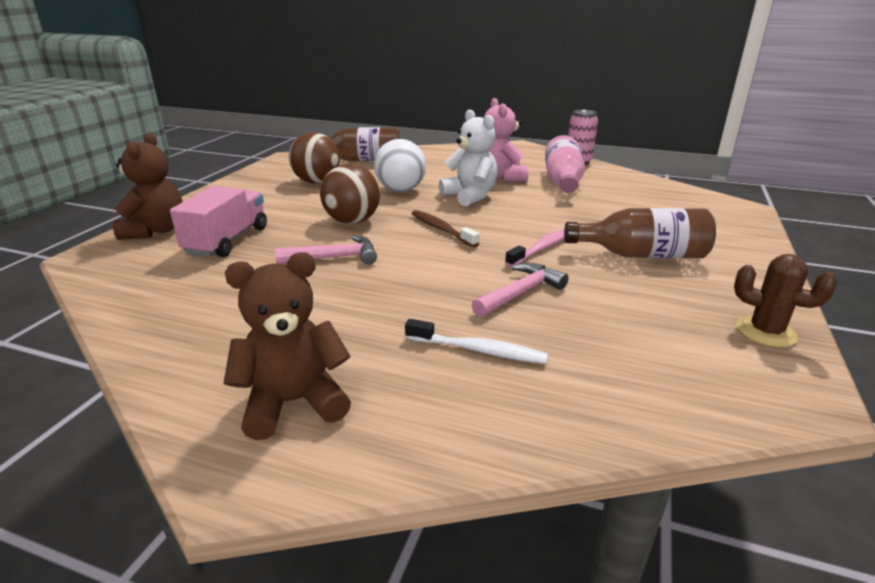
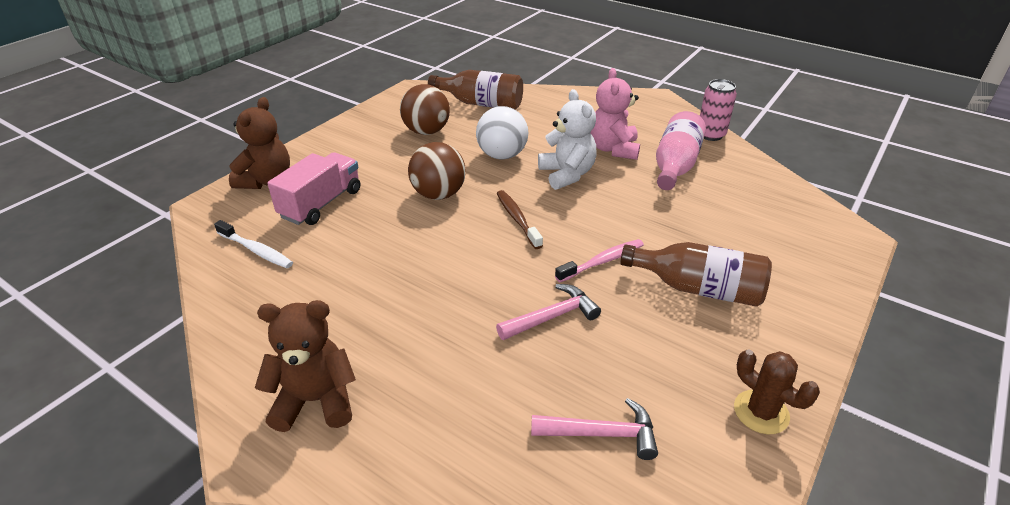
camera: 15 degrees right, 10 degrees up
(334, 258) = (405, 241): pink hammer -> pink hammer (601, 434)
(479, 350) = (482, 378): white toothbrush -> white toothbrush (256, 250)

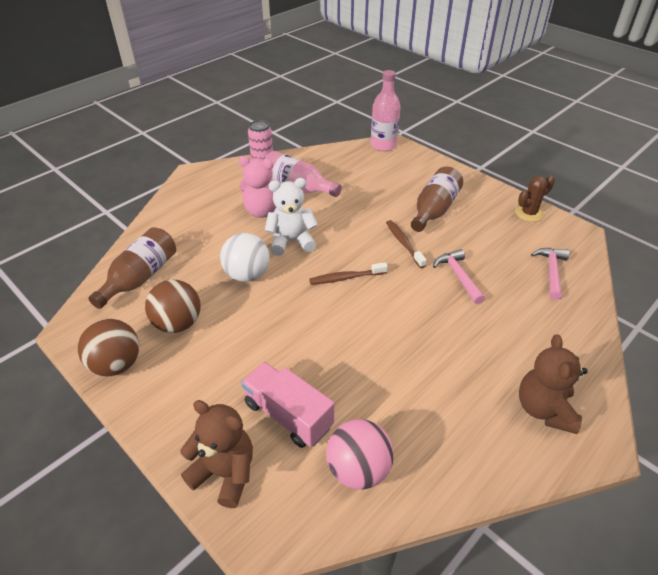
camera: 80 degrees left, 5 degrees up
(256, 250) = (358, 469): white toothbrush -> pink ball
(438, 194) = (297, 322): brown ball -> brown ball (116, 364)
(602, 261) = (404, 243): pink toothbrush -> brown toothbrush
(841, 227) = (383, 145): none -> pink bottle

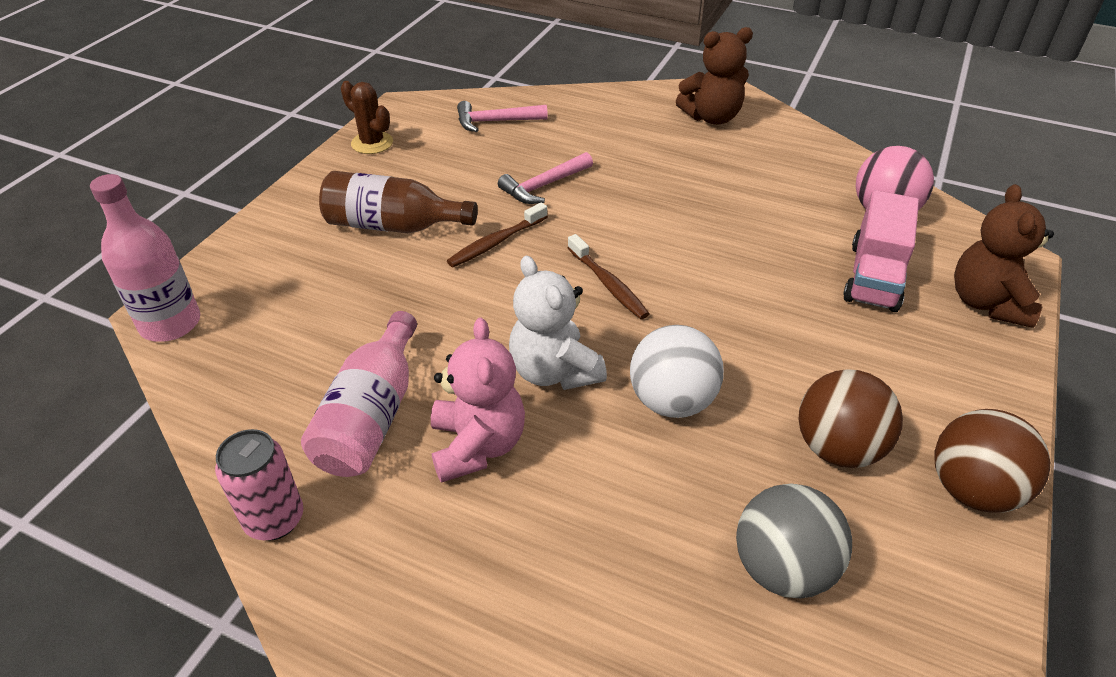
camera: 110 degrees left, 0 degrees up
(141, 277) = (782, 568): brown bottle -> grey ball

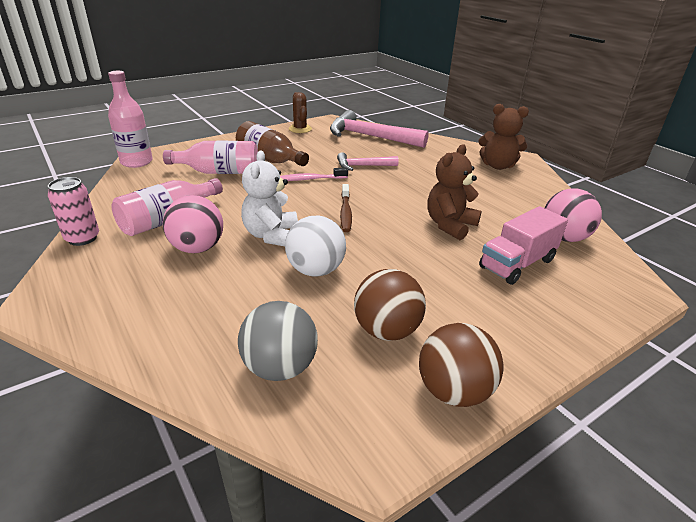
camera: 30 degrees right, 10 degrees down
(343, 285) = (219, 172): none -> pink bottle
(477, 445) = (197, 248): pink teddy bear -> pink ball
(495, 121) = (370, 137): pink hammer -> pink hammer, size x1.86
(496, 242) = (309, 179): brown toothbrush -> pink toothbrush
(987, 303) = (589, 305): brown teddy bear -> brown teddy bear (450, 225)

